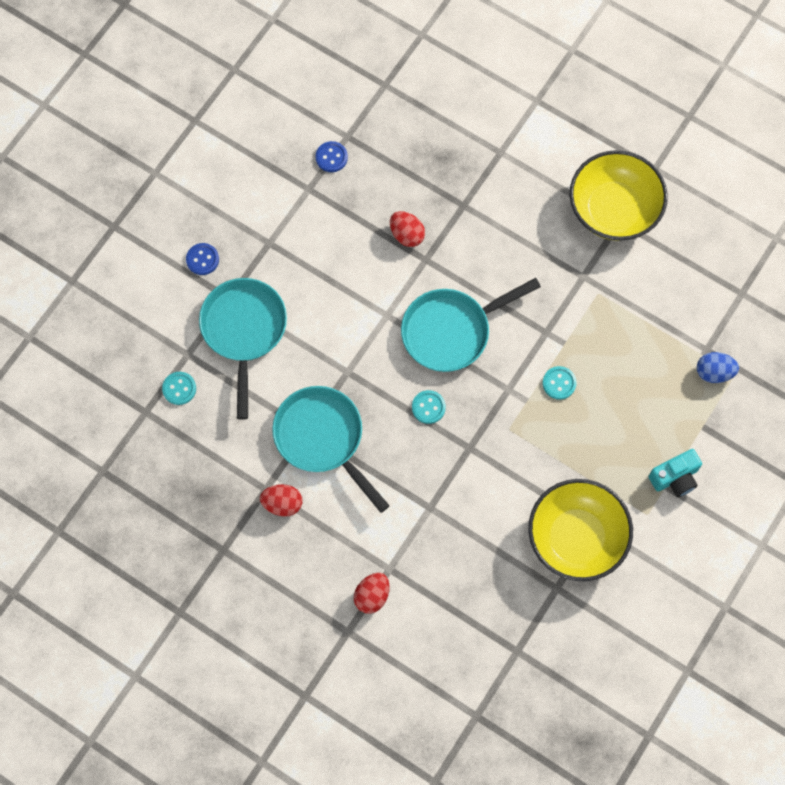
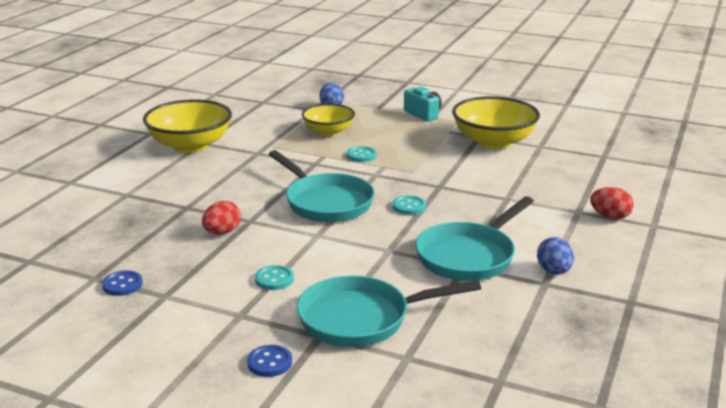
camera: 100 degrees left, 45 degrees down
(179, 388) = (455, 357): turquoise button -> turquoise button (274, 279)
(282, 504) = (554, 271): red egg -> blue egg
(633, 358) = (328, 132): none -> yellow bowl

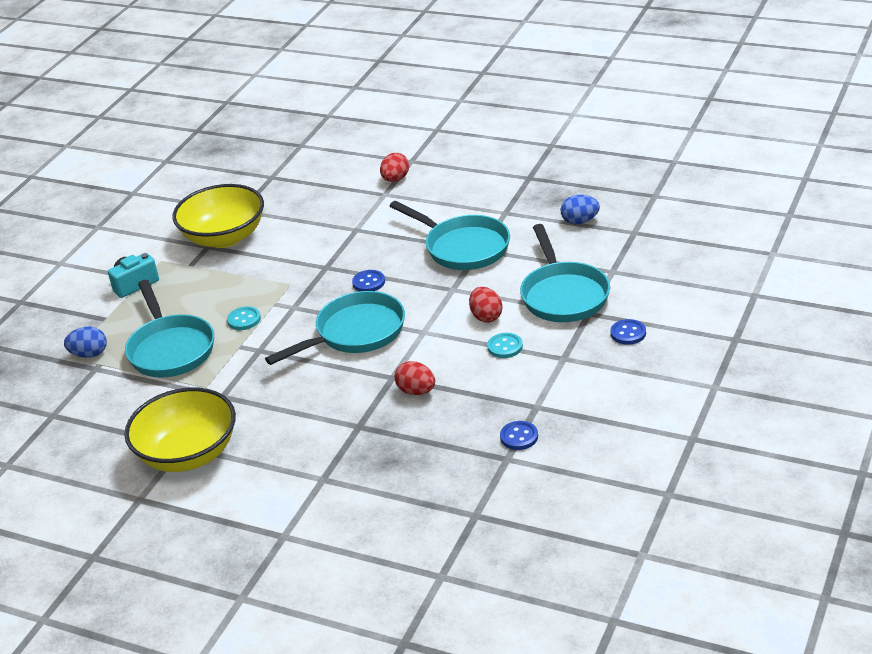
camera: 85 degrees left, 10 degrees up
(328, 132) = (170, 349): yellow bowl -> turquoise pan
(332, 269) = (486, 317): none -> red egg
(409, 206) = (368, 282): turquoise button -> blue button
(554, 271) = (487, 208): blue egg -> blue egg (580, 221)

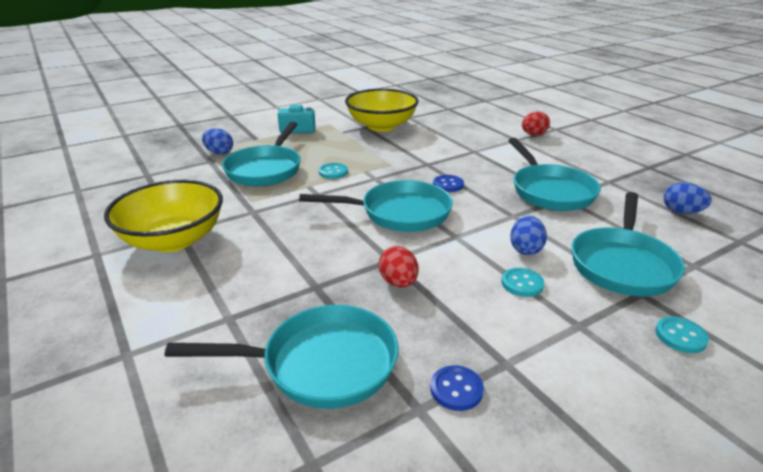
camera: 30 degrees right, 5 degrees down
(422, 469) = (321, 364): none -> turquoise pan
(486, 317) = (525, 249): red egg -> blue egg
(628, 333) = (680, 336): blue button -> turquoise button

